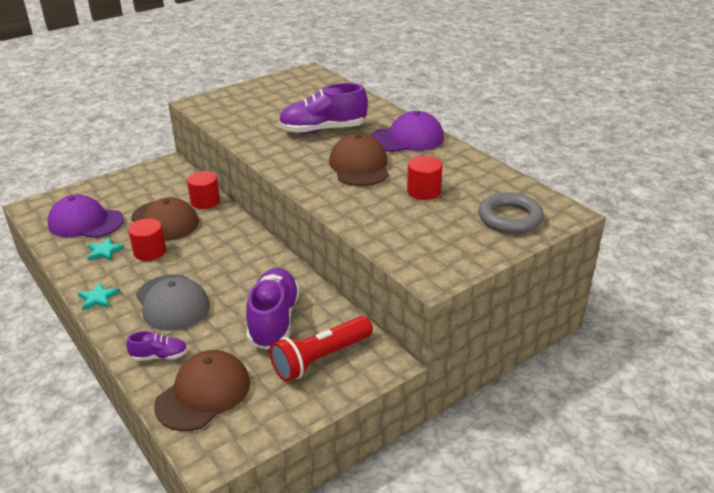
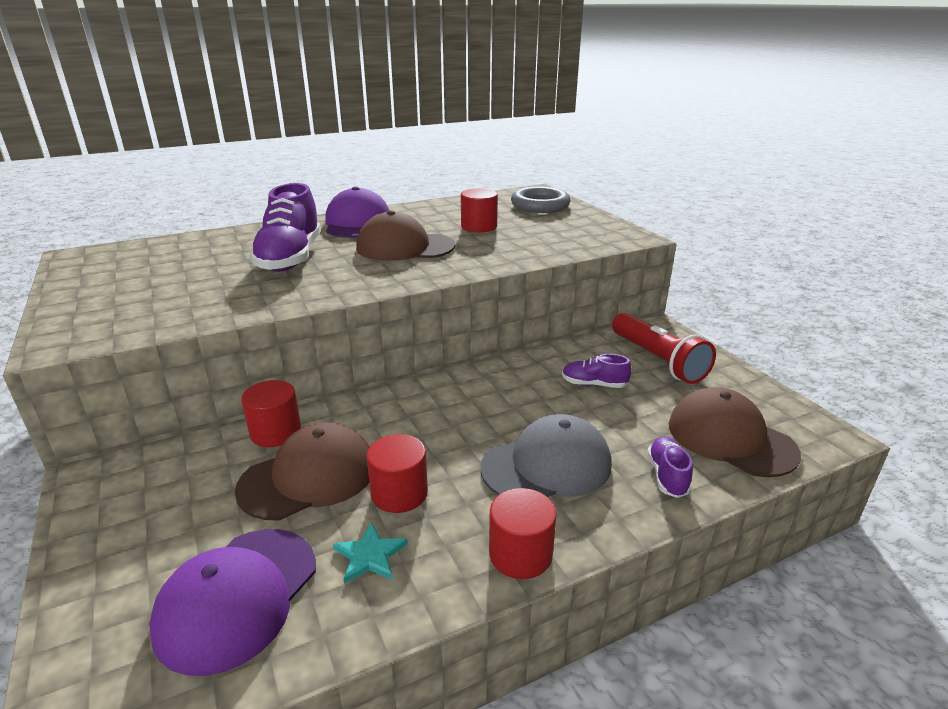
camera: 80 degrees left, 5 degrees down
(98, 298) = (520, 554): turquoise star -> red cylinder
(274, 321) = (594, 384): purple shoe -> purple shoe, size x0.49

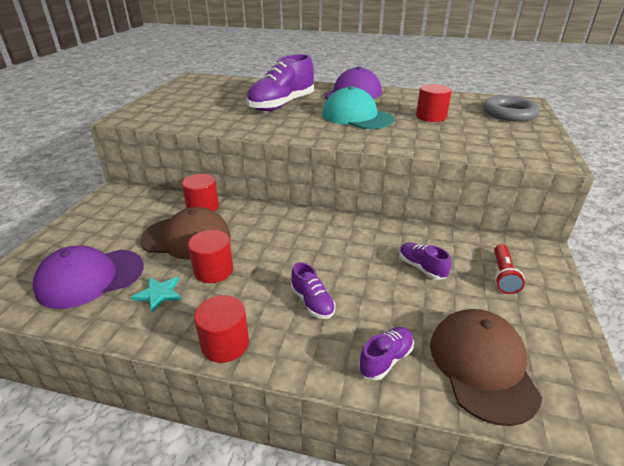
camera: 40 degrees right, 5 degrees up
(405, 247) = (357, 117): brown cap -> turquoise cap
(546, 465) = (312, 302): grey cap -> purple shoe
(658, 360) = (503, 275): red flashlight -> red flashlight, size x0.58

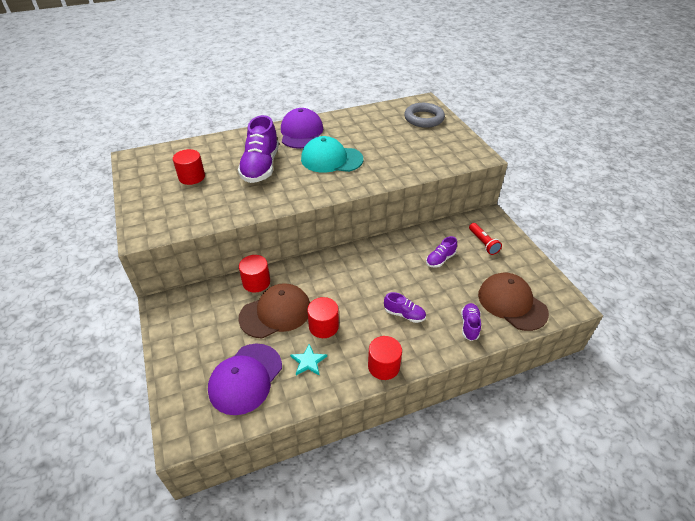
camera: 35 degrees left, 10 degrees up
(421, 268) = (440, 259): purple shoe -> purple shoe turned 60 degrees counterclockwise
(431, 117) = (380, 140): red cylinder -> red cylinder (192, 177)

